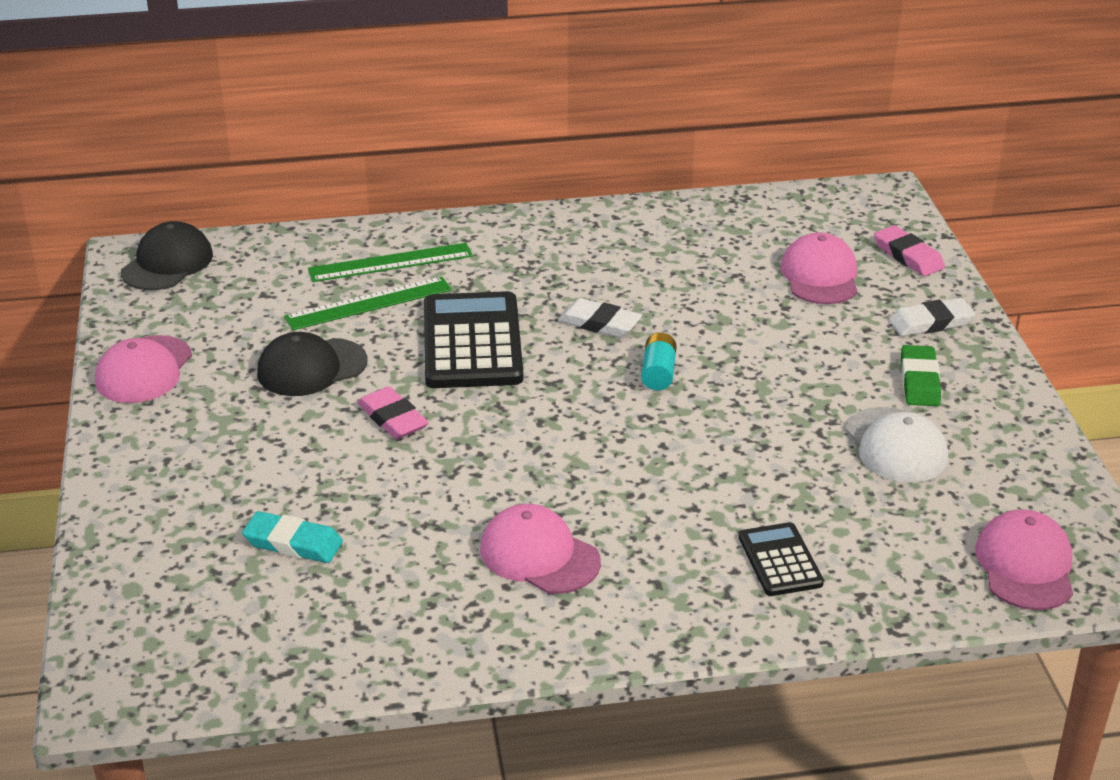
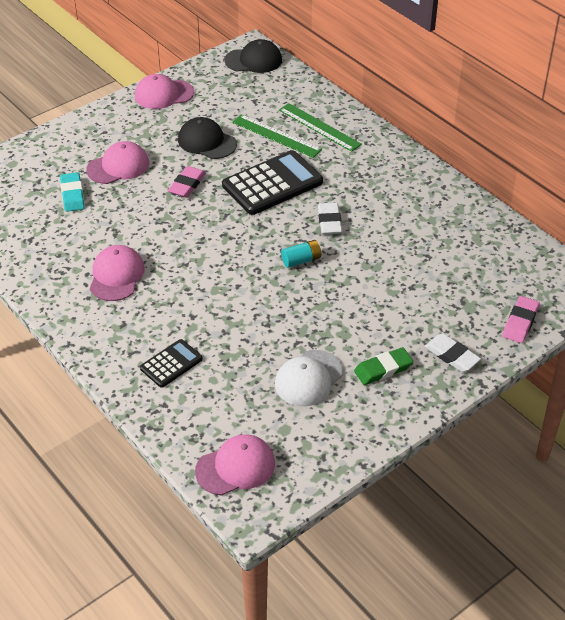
camera: 60 degrees right, 10 degrees up
(820, 276) = (459, 291): pink cap -> pink cap (118, 166)

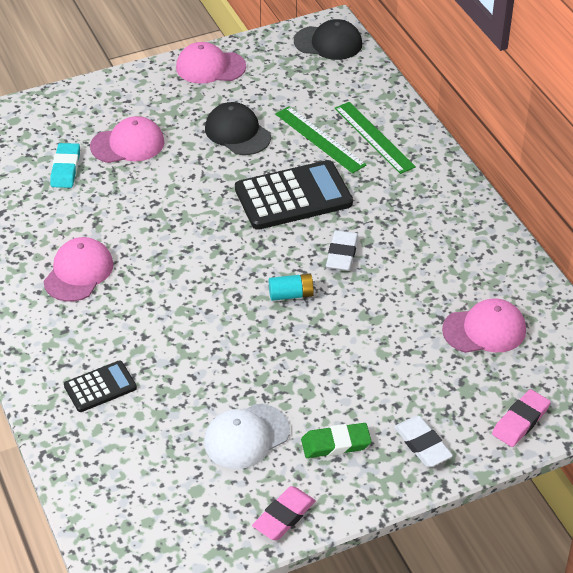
camera: 15 degrees right, 0 degrees up
(187, 185) = (196, 180): pink eraser -> pink eraser (284, 516)
(235, 467) = (126, 522): pink cap -> pink cap (484, 330)

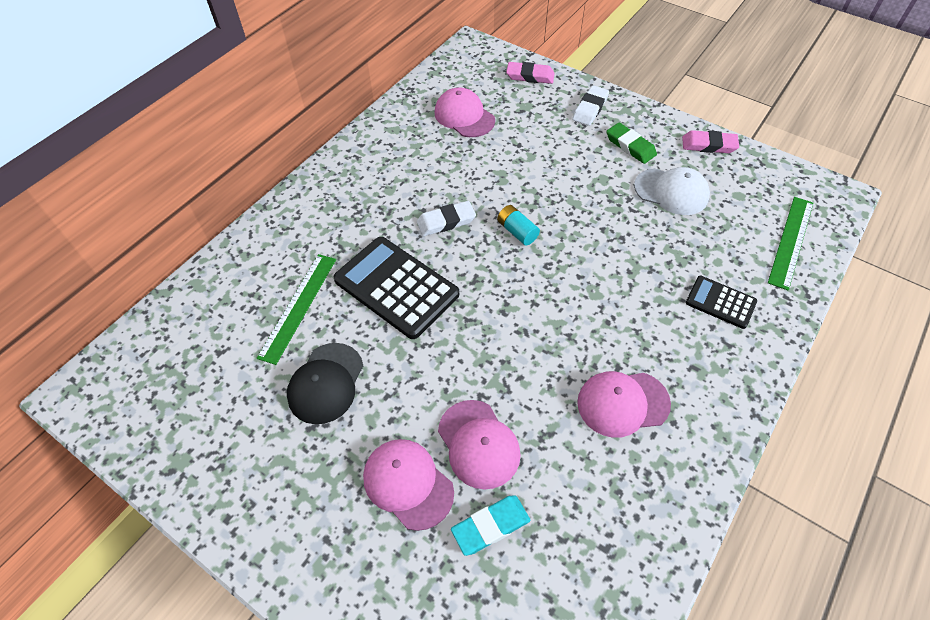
camera: 120 degrees left, 10 degrees up
(210, 67) = (213, 481): pink cap -> pink cap (478, 444)
(328, 43) = (114, 380): black cap -> none
(374, 137) = (272, 266): green ruler -> green ruler (791, 241)

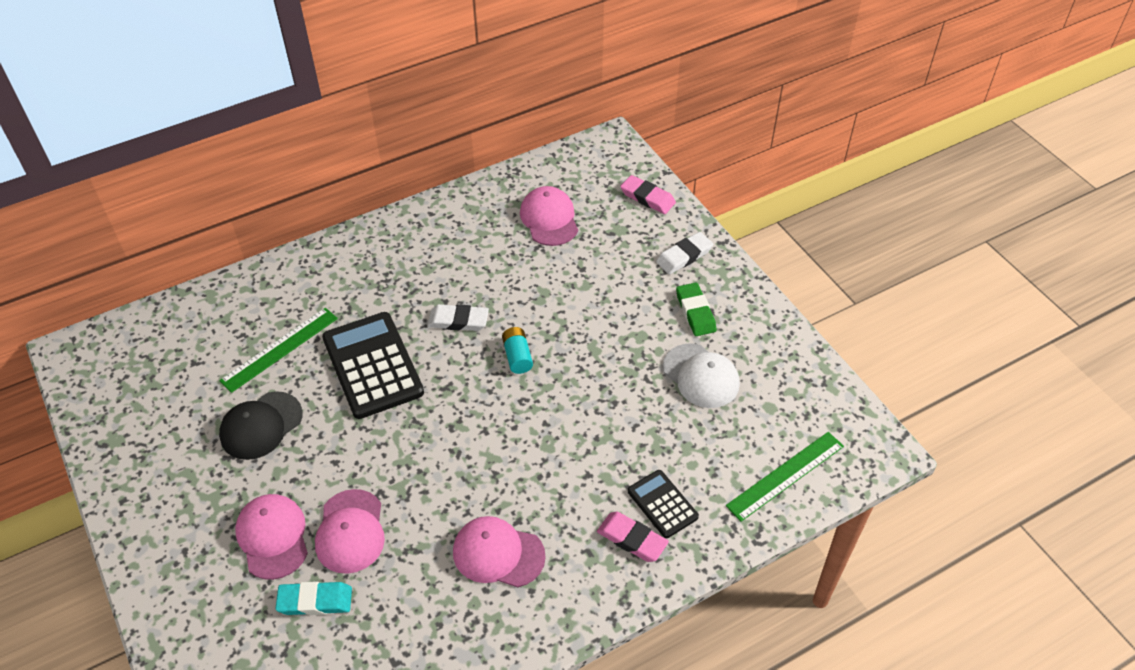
camera: 25 degrees right, 5 degrees down
(708, 145) = (781, 342): pink eraser -> pink eraser (632, 539)

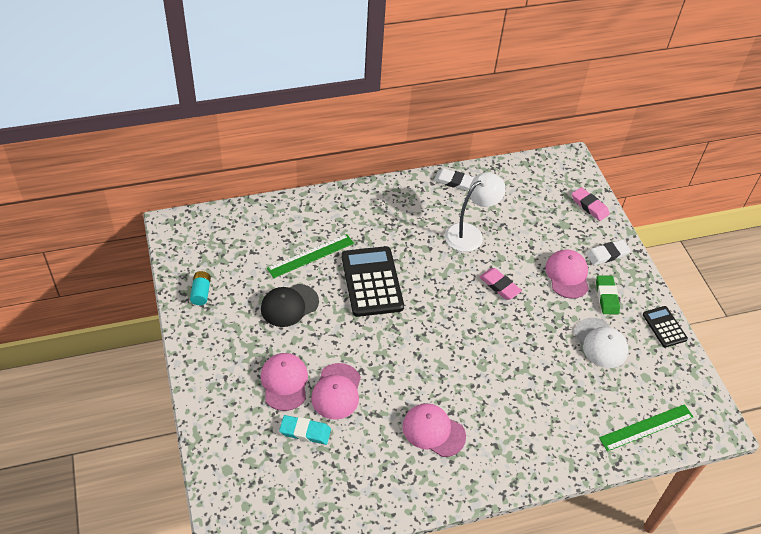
camera: 10 degrees right, 0 degrees up
(458, 320) = (437, 264): white eraser -> white eraser (454, 181)
(496, 269) = (470, 233): none -> white lamp
(517, 356) = (473, 299): turquoise battery -> turquoise battery (201, 292)
(549, 219) = (515, 206): pink cap -> pink cap (567, 275)
(632, 539) = (528, 444): pink eraser -> pink eraser (499, 286)
(662, 504) = (554, 425): black calculator -> black calculator (664, 327)

